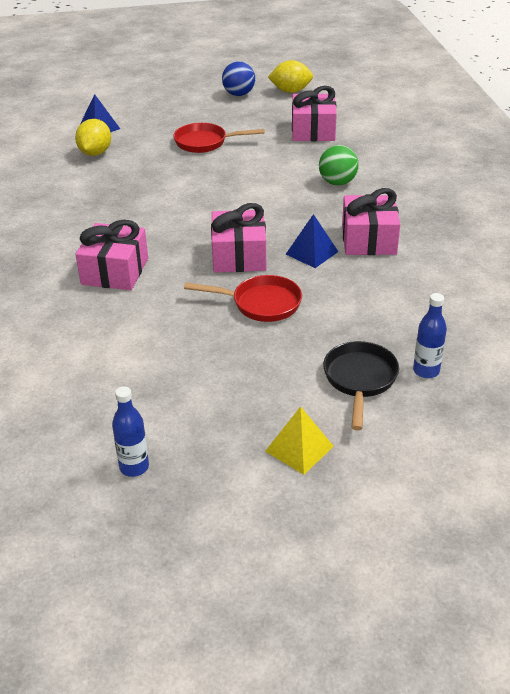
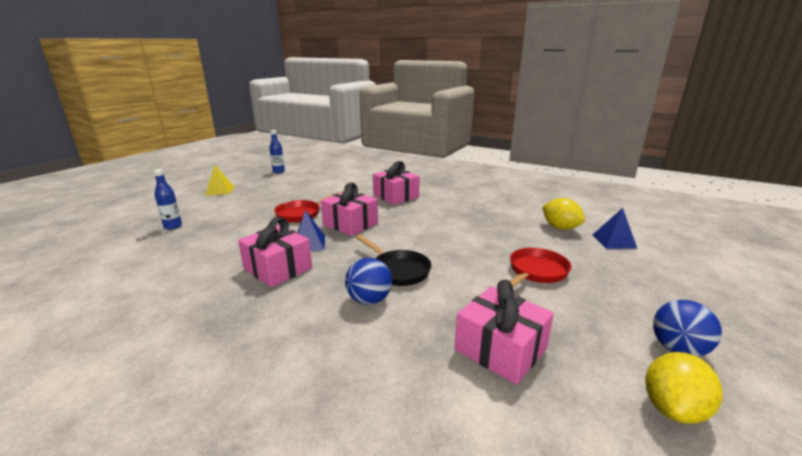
camera: 130 degrees right, 15 degrees down
(337, 182) = (369, 300): green ball -> blue ball
(359, 380) = (210, 212): black pan -> black pan (397, 270)

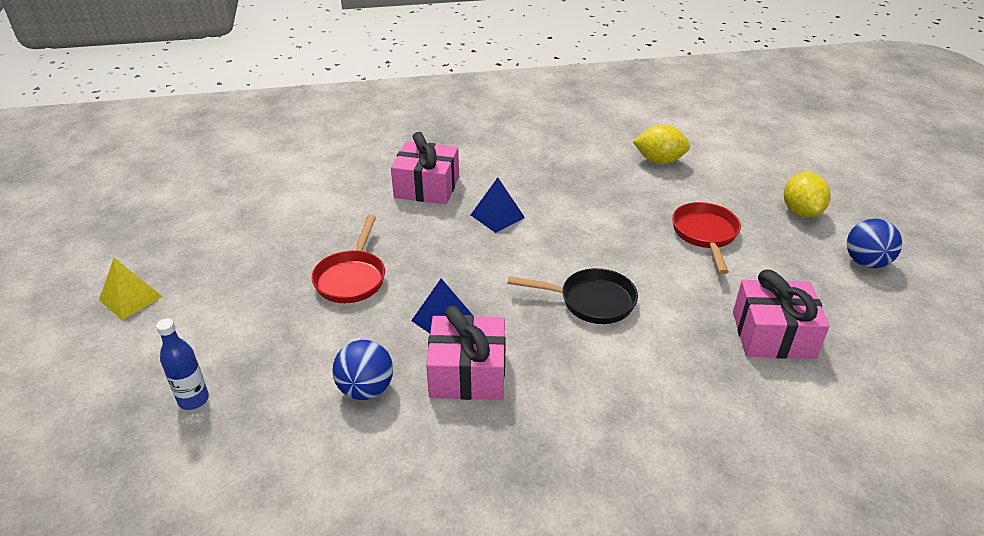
camera: 40 degrees left, 15 degrees up
(278, 172) = (161, 211): blue bottle -> none
(350, 224) = (443, 263): pink gift -> none
(369, 300) = (617, 352): blue ball -> blue ball (366, 389)
(614, 241) = (719, 159): blue pyramid -> blue pyramid (497, 216)
(673, 408) = (905, 315): yellow lemon -> yellow lemon (801, 212)

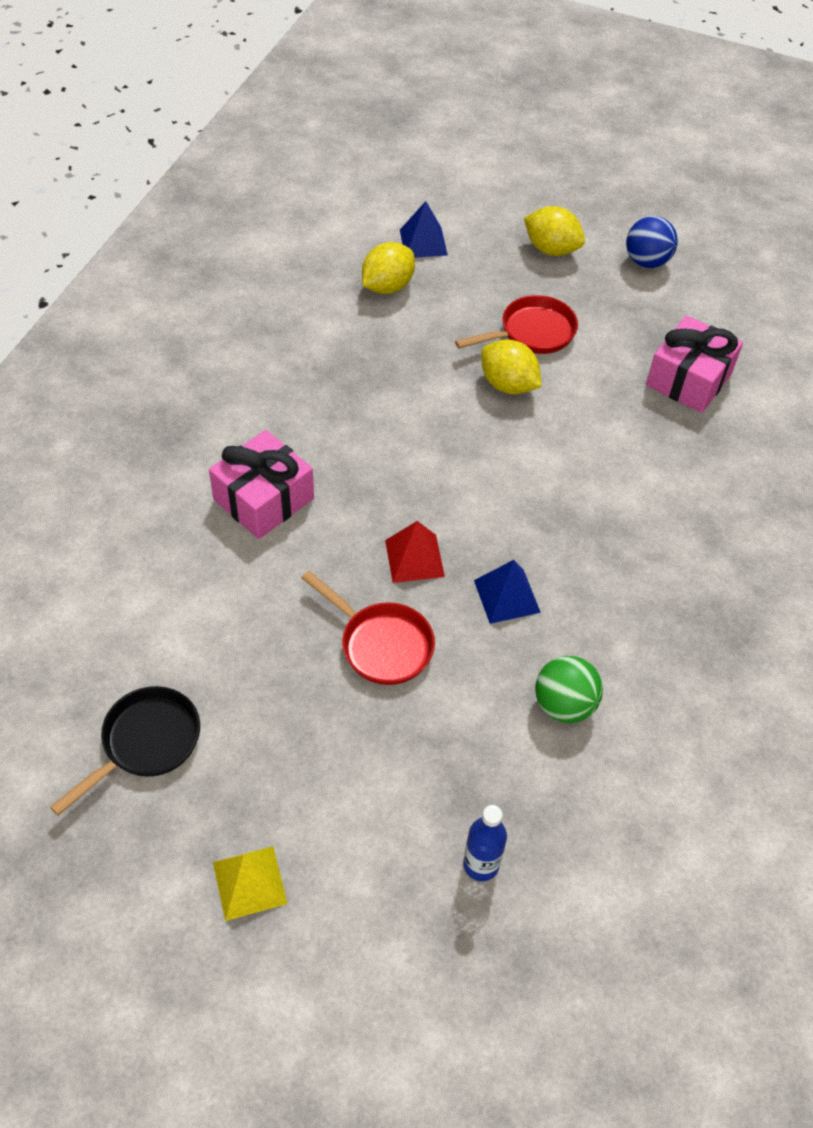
camera: 60 degrees left, 15 degrees up
(366, 389) = (564, 705): blue ball -> green ball
(437, 263) = (414, 558): none -> red pyramid
(467, 373) = (595, 614): pink gift -> none
(497, 216) = (373, 467): blue pyramid -> blue pyramid (423, 242)
(591, 301) = (562, 470): black pan -> black pan (145, 743)
(640, 243) = (508, 385): none -> yellow lemon
(705, 235) = (531, 333): red pan -> red pan turned 120 degrees clockwise

